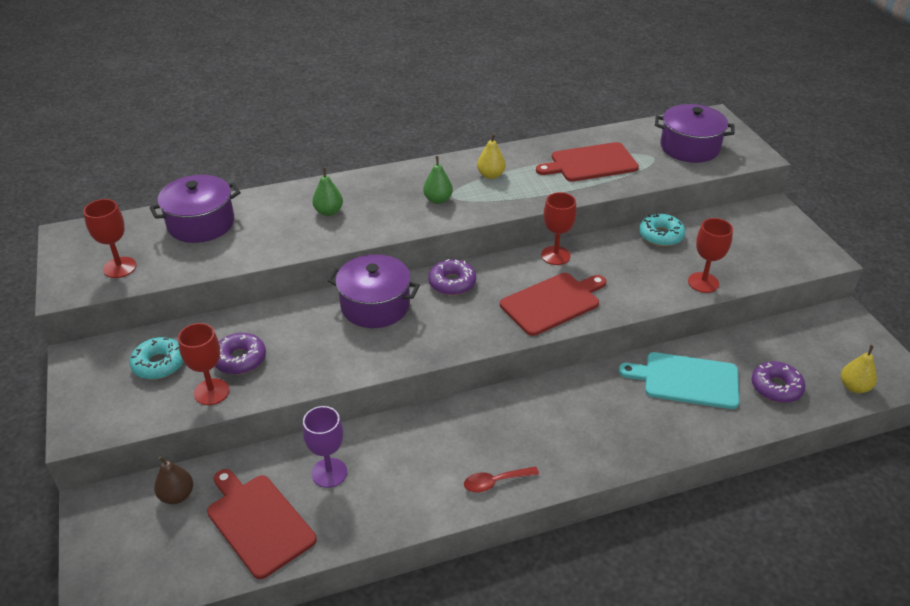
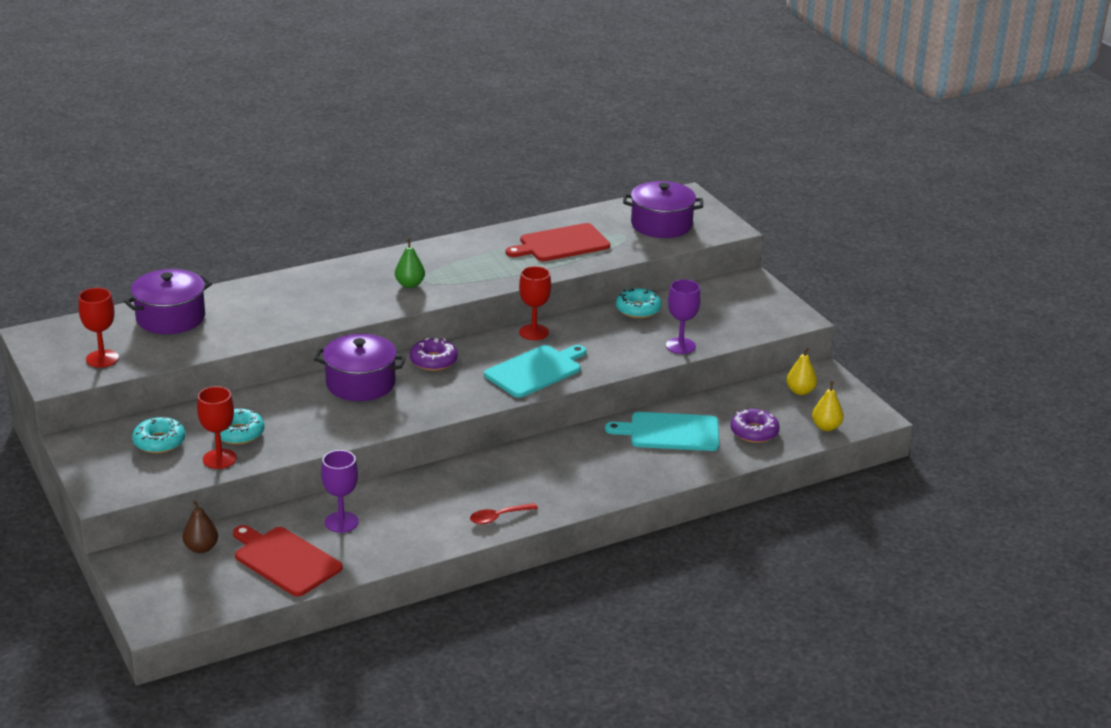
camera: 10 degrees left, 10 degrees down
(240, 359) = (238, 433): purple donut -> turquoise donut
(329, 212) = (300, 301): green pear -> none
(490, 175) = (460, 260): yellow pear -> yellow pear (800, 391)
(552, 303) = (535, 371): red cutting board -> turquoise cutting board
(703, 282) = (680, 346): red goblet -> purple goblet

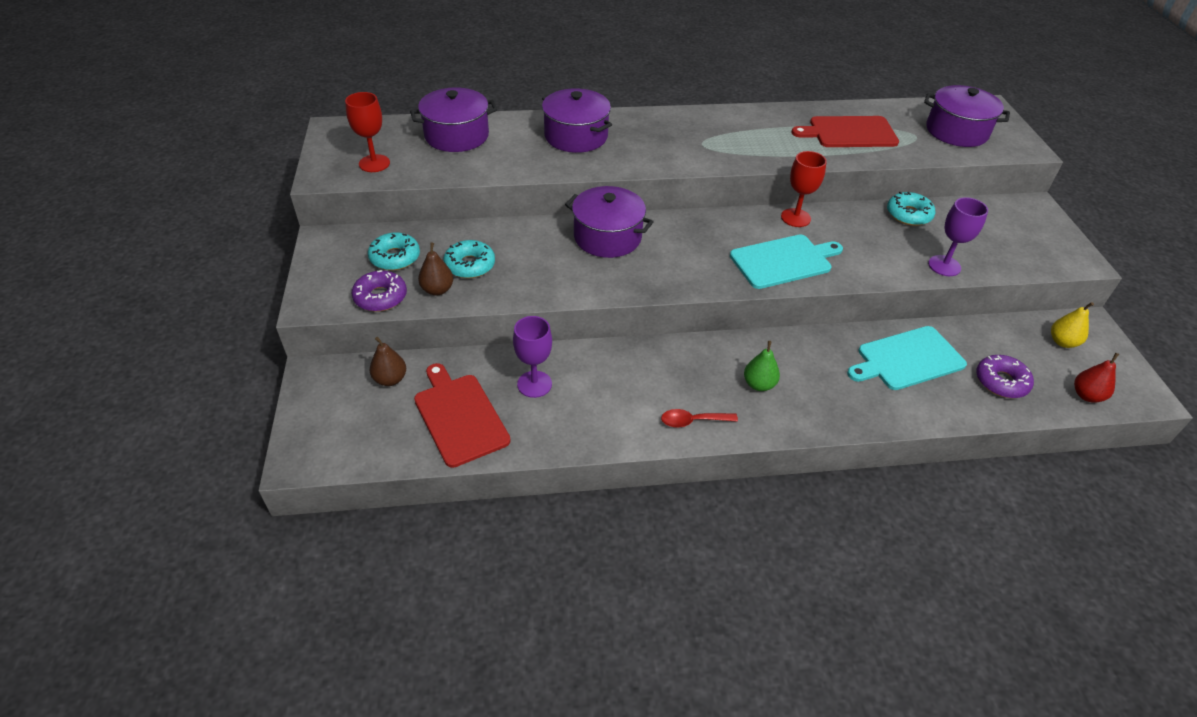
camera: 20 degrees right, 15 degrees up
(219, 459) = (437, 290): red goblet -> brown pear
(294, 296) = (576, 136): none -> purple pot
(410, 284) = (687, 146): green pear -> green pear (759, 384)
(433, 361) = (687, 228): purple donut -> purple donut (380, 297)
(670, 432) = (907, 359): turquoise cutting board -> turquoise cutting board turned 45 degrees counterclockwise
(826, 427) = (1086, 395): yellow pear -> red pear

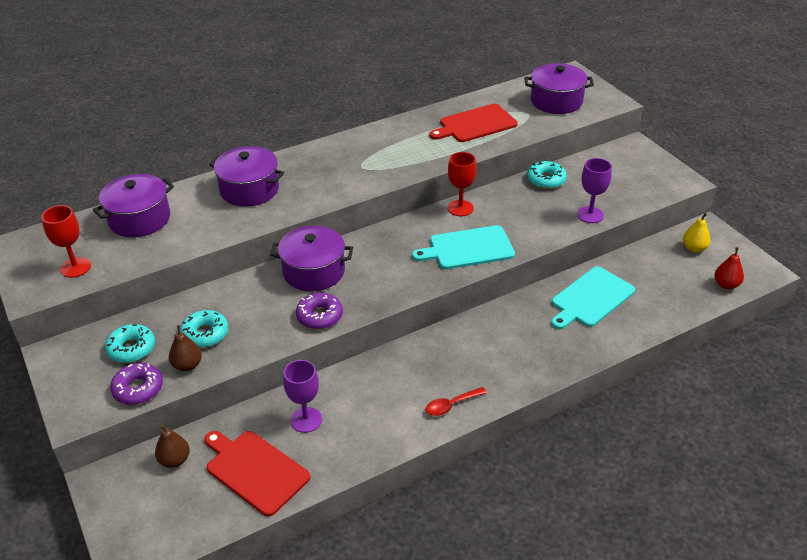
camera: 20 degrees left, 5 degrees down
(759, 384) = (489, 357): green pear -> none
(783, 261) = (468, 248): turquoise cutting board -> turquoise cutting board turned 150 degrees counterclockwise
(1001, 382) = (664, 294): purple donut -> purple donut (319, 316)

